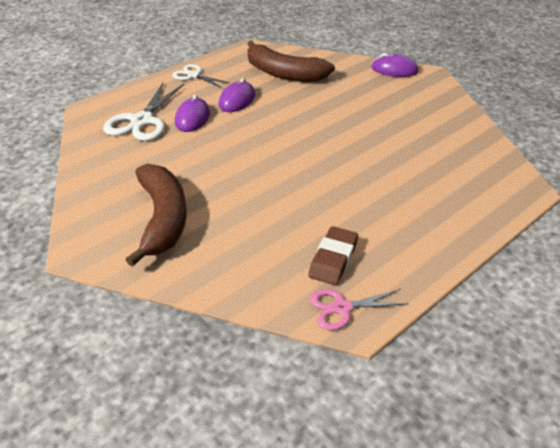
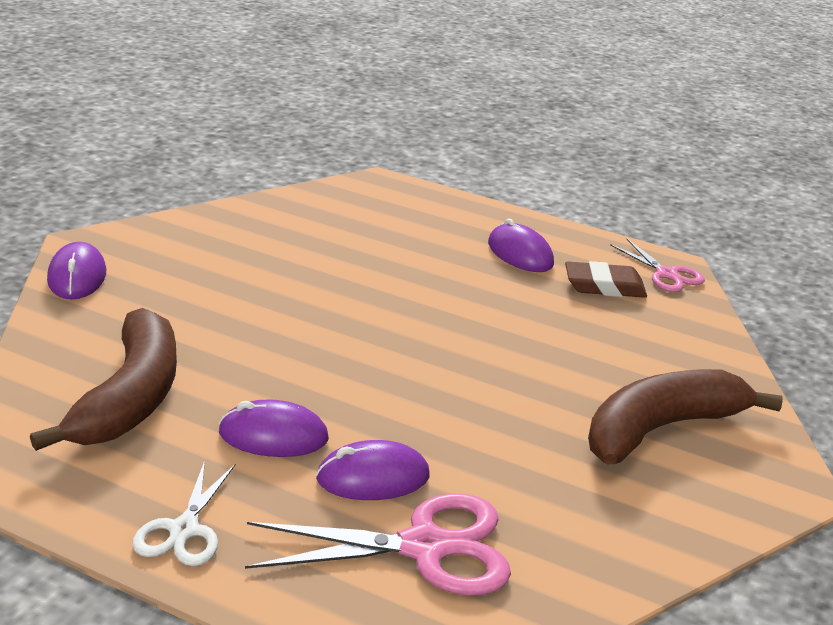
camera: 115 degrees left, 10 degrees down
(142, 121) = (424, 547): white scissors -> pink scissors
(394, 229) = (520, 254): none -> purple mouse

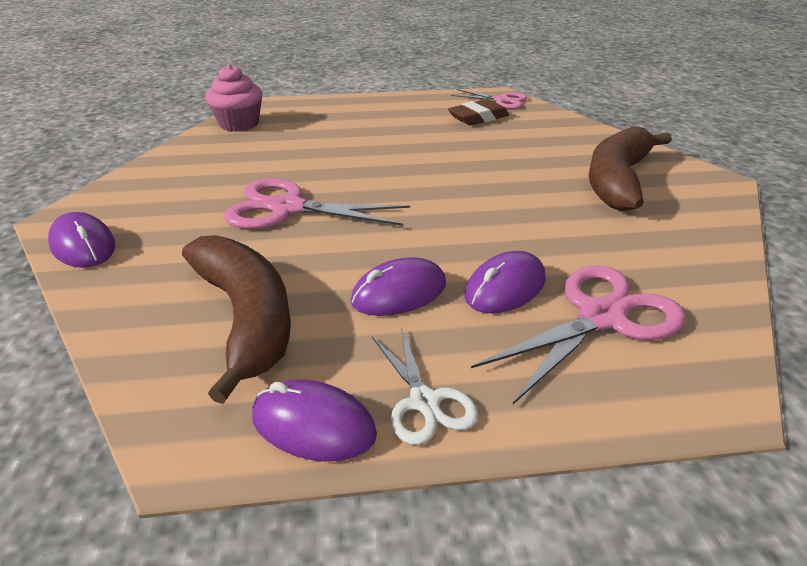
camera: 30 degrees left, 5 degrees up
(274, 312) = (288, 208): none -> pink scissors
(332, 198) = (239, 124): none -> pink cupcake
(520, 254) = (406, 117): purple mouse -> purple mouse (313, 425)

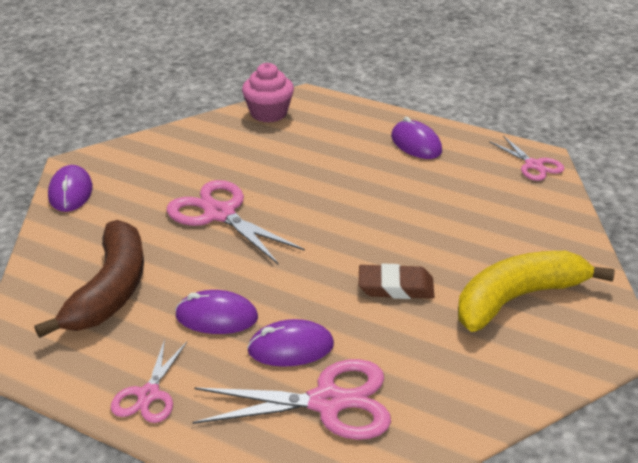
camera: 35 degrees right, 0 degrees up
(313, 425) = (78, 375): purple mouse -> purple mouse (416, 144)
(424, 402) = (148, 395): white scissors -> pink scissors
(478, 117) = (482, 178): brown eraser -> brown eraser (395, 287)
(617, 180) = (517, 298): brown banana -> yellow banana

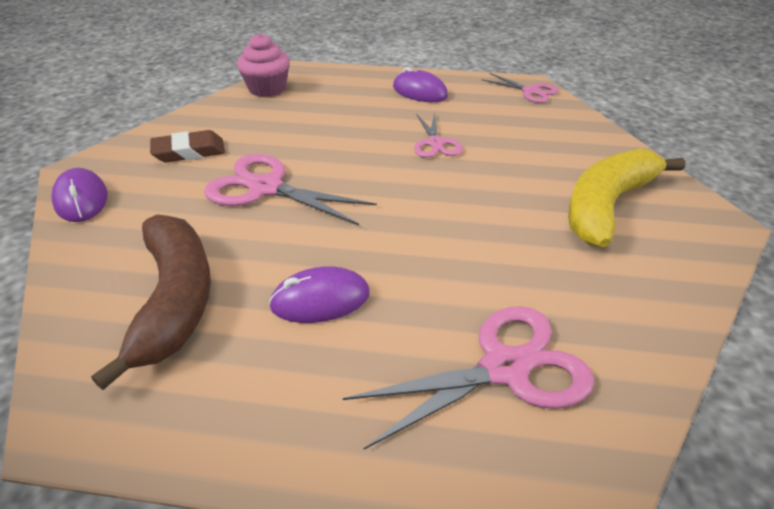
camera: 20 degrees left, 5 degrees up
(148, 395) = (285, 425): pink scissors -> pink scissors (435, 143)
(290, 348) = (424, 314): purple mouse -> none
(395, 287) = (489, 221): brown eraser -> brown eraser (189, 152)

